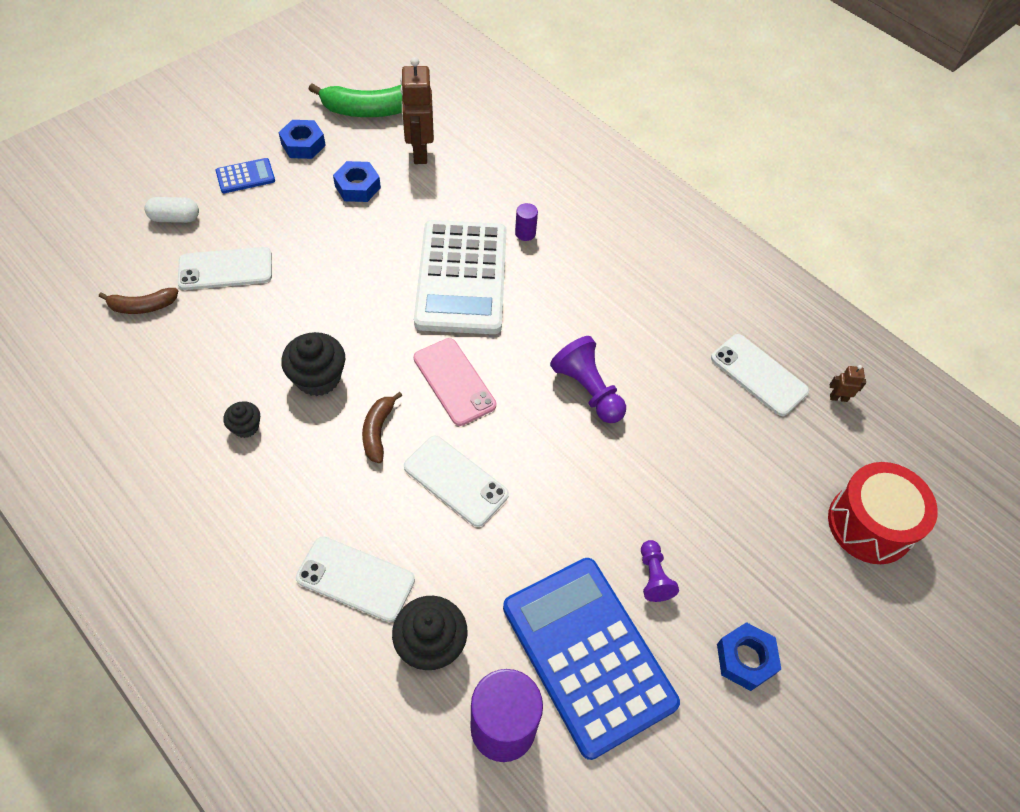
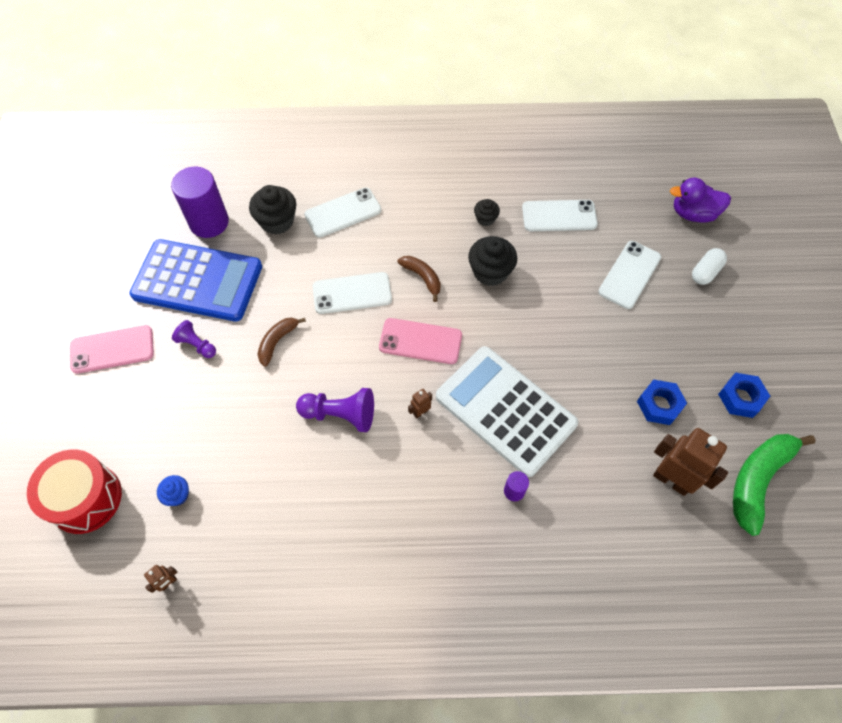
camera: 135 degrees right, 5 degrees up
(97, 259) = (693, 214): none -> purple duck
(142, 306) = (628, 217): brown banana -> brown banana (277, 341)
(245, 176) = (725, 337): blue calculator -> none
(524, 333) = (420, 412): none -> brown robot
(745, 659) = (112, 350): blue nut -> pink phone
(758, 375) = (240, 543): white phone -> white phone (559, 216)
(783, 453) = (177, 495): none -> blue cupcake

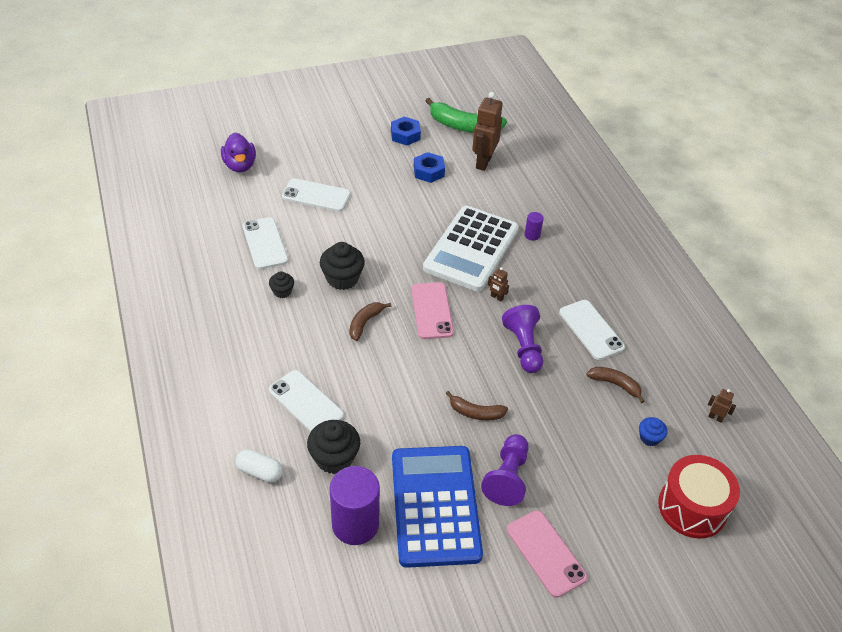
camera: 110 degrees left, 15 degrees down
(197, 345) = (507, 477): purple pawn -> purple pawn, size x1.64
(256, 490) = (615, 384): none -> brown banana
(352, 293) = (401, 370): white phone -> white phone (591, 330)
(705, 272) = (299, 156): white capsule -> white capsule (260, 472)

